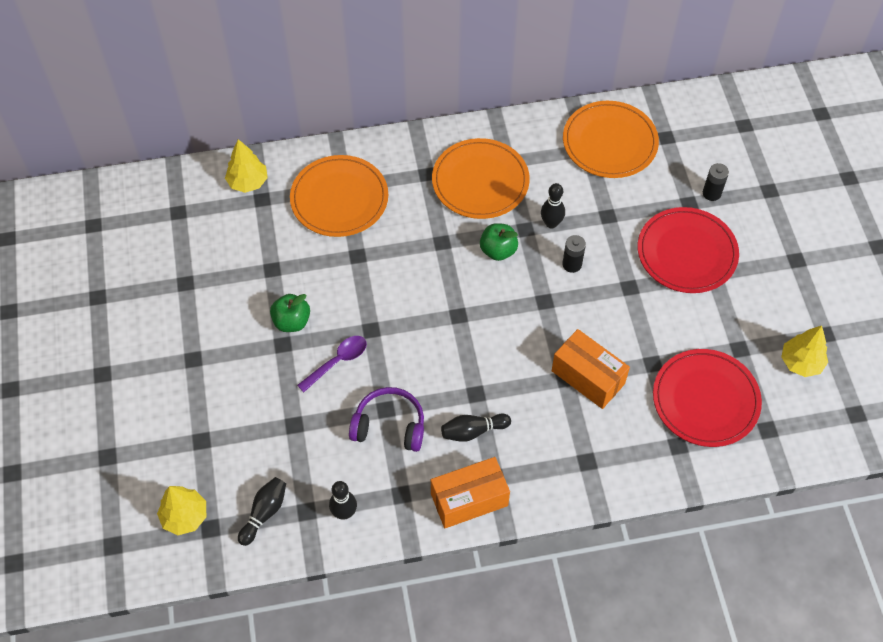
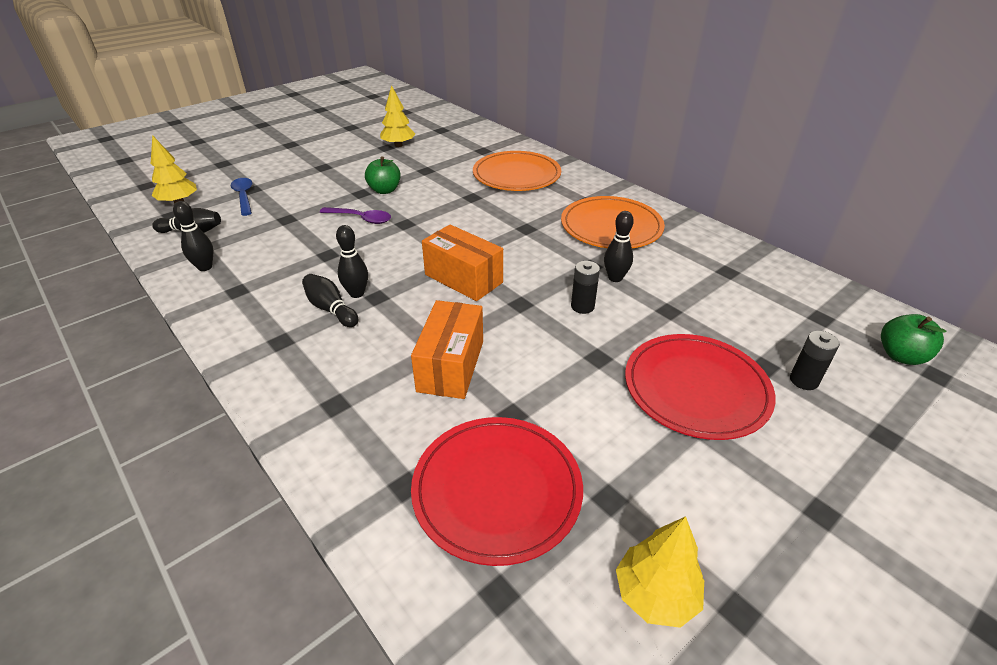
camera: 60 degrees right, 20 degrees down
(215, 452) = (244, 196): none -> blue spoon
(248, 182) = (491, 142): yellow tree -> yellow tree (398, 145)
(389, 425) = (310, 261): purple headphones -> none
(462, 406) = (357, 293): none -> black bowling pin
(469, 500) = (245, 333): orange box -> orange box (463, 278)
(498, 250) = (549, 258): green apple -> green apple (901, 356)
(609, 142) = (756, 282): orange plate -> none

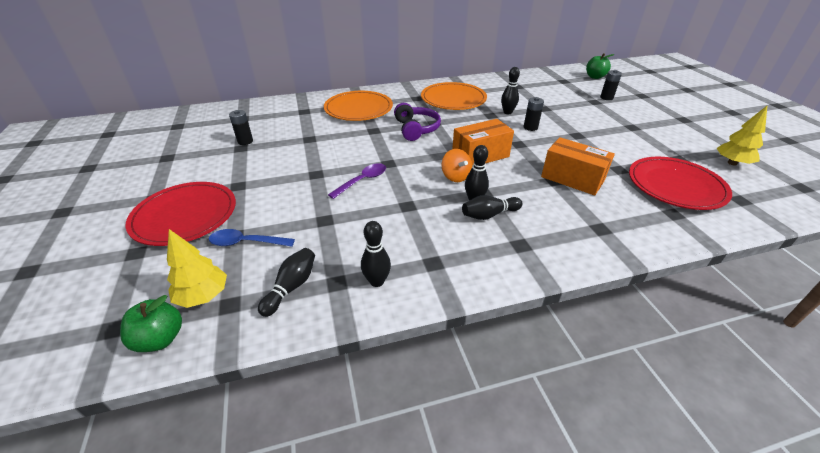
camera: 65 degrees left, 0 degrees up
(384, 190) = (324, 162): green apple -> green apple (160, 339)
(398, 145) = (245, 141): yellow tree -> black battery
(401, 271) = (455, 177): none -> orange spinning top
(498, 221) = (416, 129): none -> purple headphones
(696, 388) = (607, 119): red plate -> red plate (185, 216)

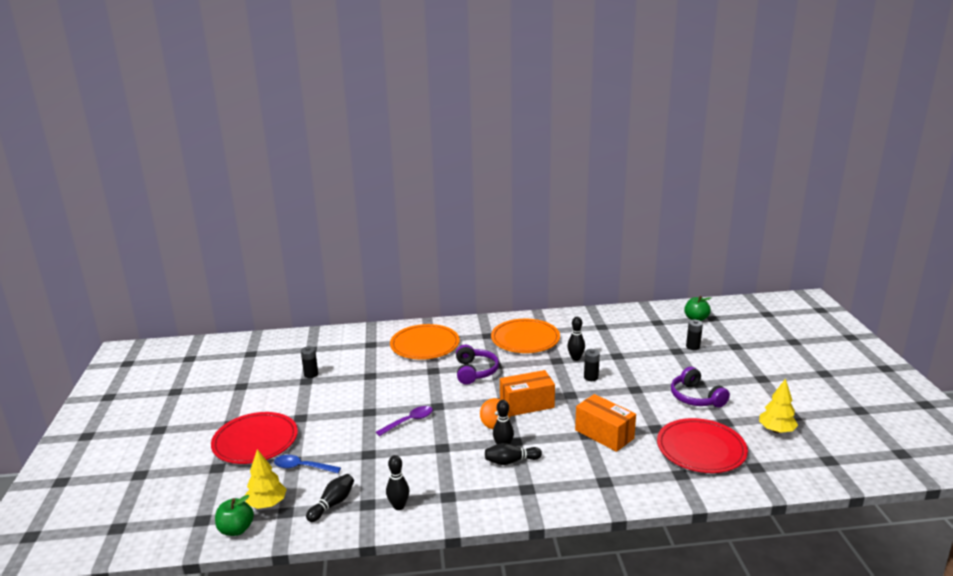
camera: 10 degrees right, 15 degrees down
(637, 139) = (695, 397): none -> purple headphones

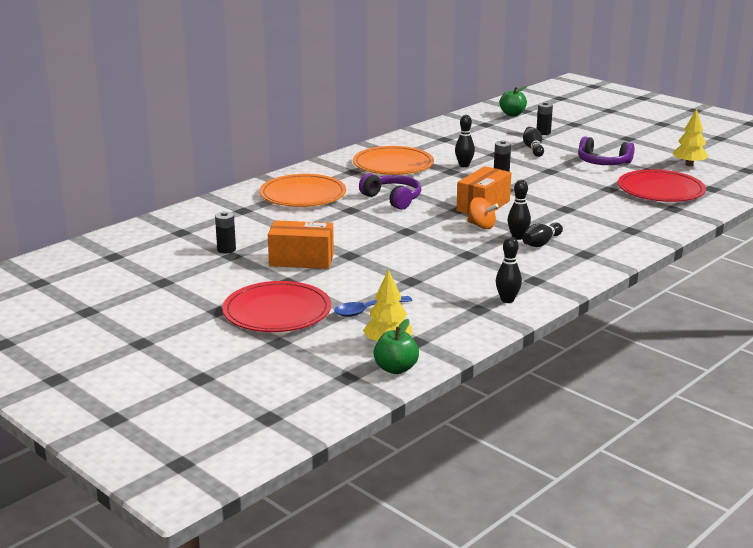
camera: 40 degrees left, 0 degrees up
(332, 504) = (448, 320): black bowling pin -> black bowling pin (533, 149)
(409, 421) = (402, 249): purple spoon -> none
(604, 434) = (579, 204): orange box -> orange box (301, 260)

